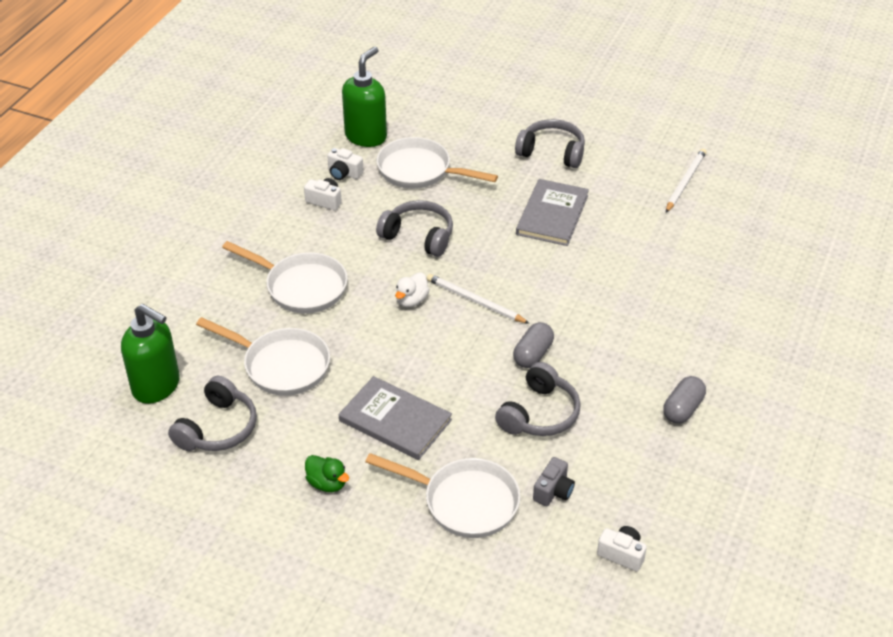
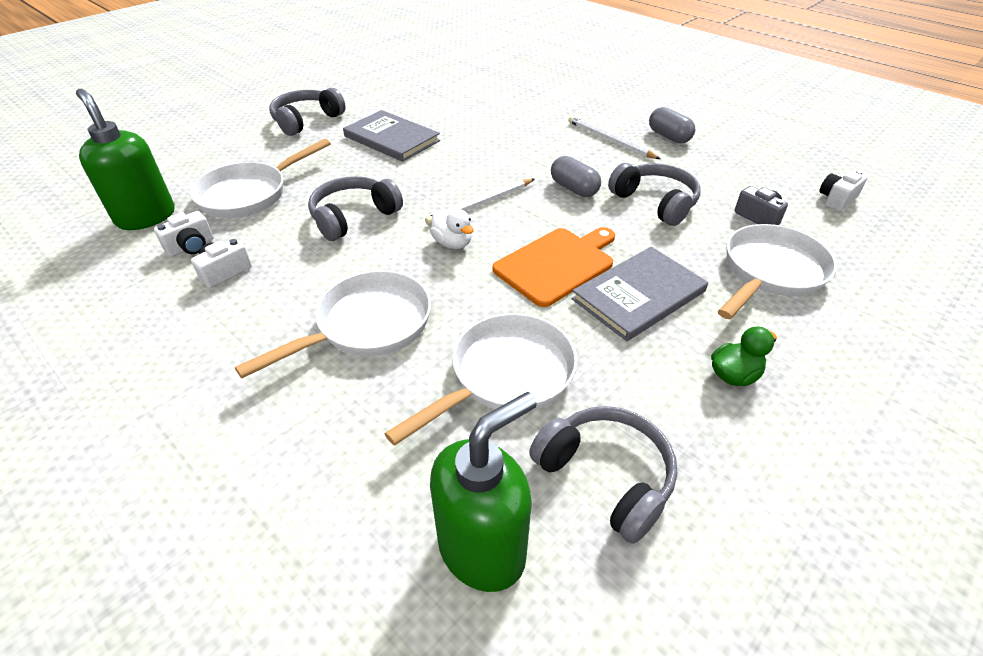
camera: 70 degrees left, 0 degrees up
(412, 366) = (557, 264): none -> orange cutting board
(685, 182) = (406, 78): white pencil -> white pencil (610, 140)

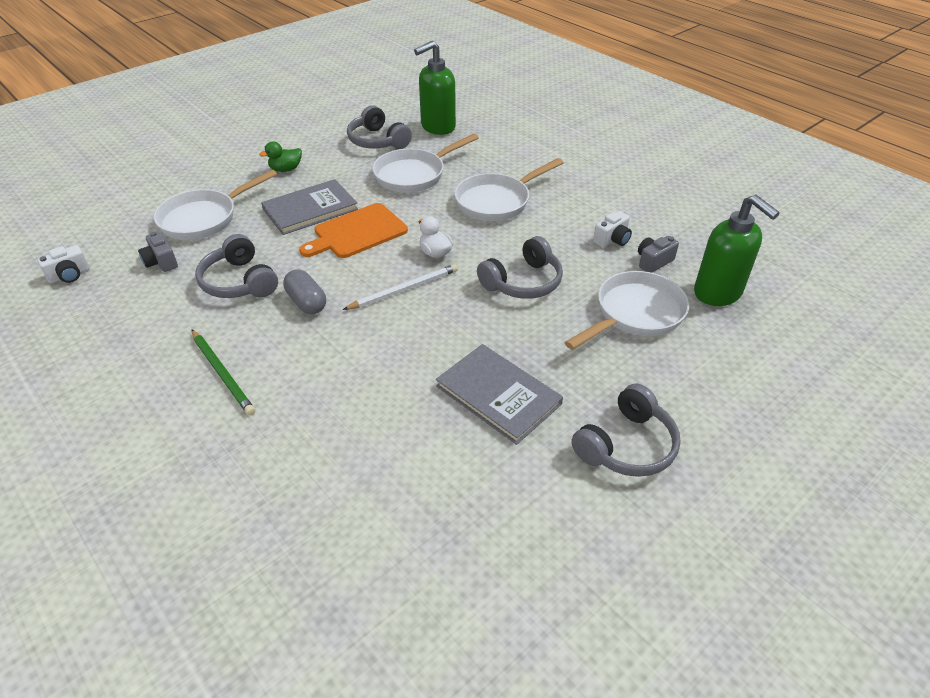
camera: 175 degrees left, 0 degrees up
(191, 246) = (653, 262): white camera -> grey camera
(610, 140) = (222, 373): white pencil -> green pencil
(669, 137) = (144, 375): grey capsule -> none

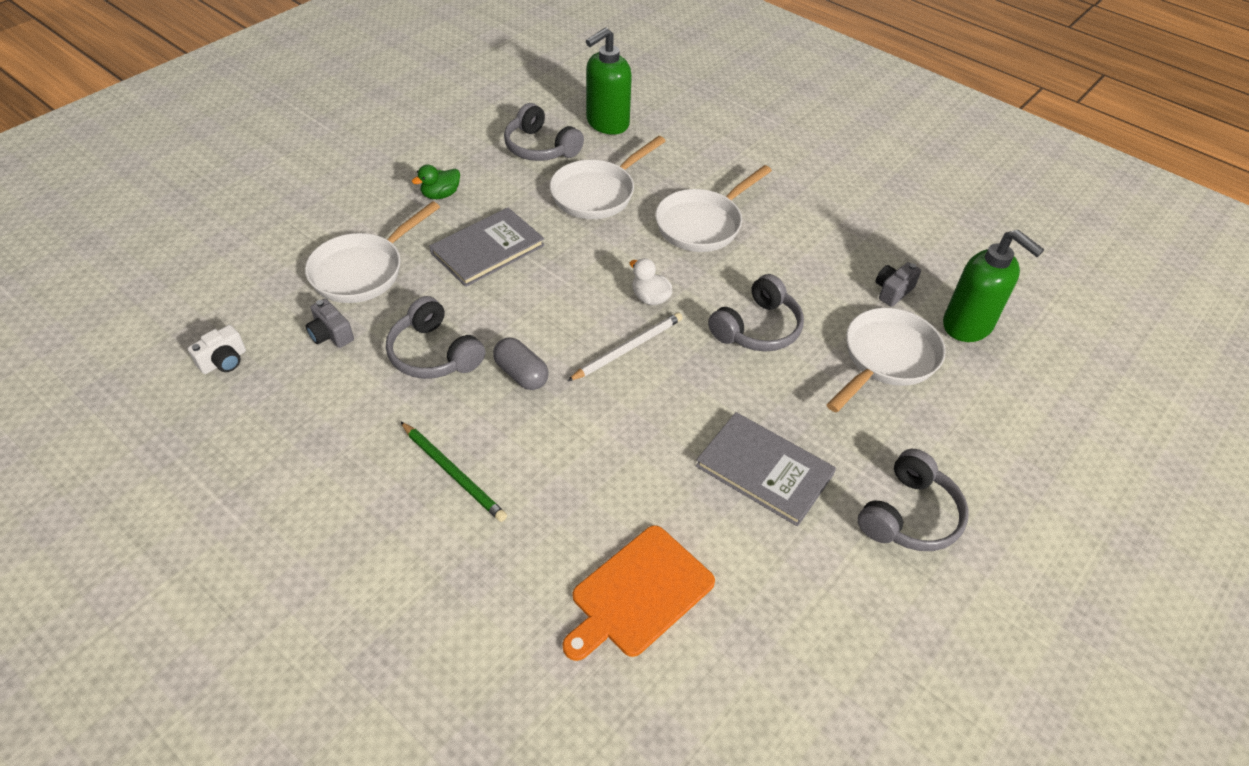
camera: 10 degrees left, 5 degrees up
(357, 232) = (552, 277): orange cutting board -> orange cutting board (638, 593)
(612, 240) = (842, 266): white camera -> none

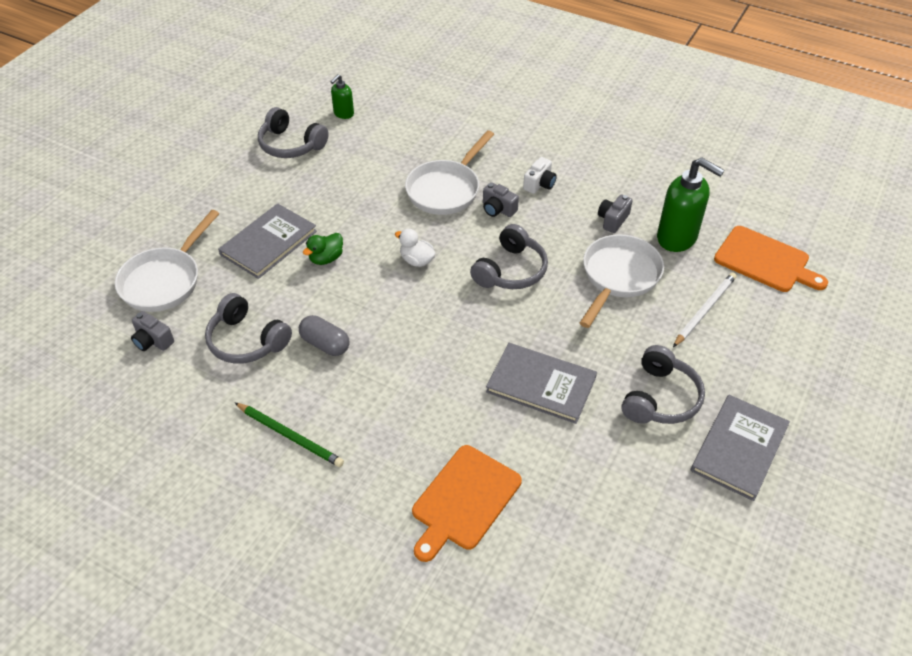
camera: 10 degrees left, 0 degrees up
(224, 361) = (65, 381): white camera -> white camera (539, 184)
(440, 195) = (214, 202): green duck -> green duck (326, 258)
(597, 193) = (350, 177): white pan -> none
(607, 123) = (343, 114): green soap dispenser -> green soap dispenser, size x0.52
(628, 348) = (408, 306): white pencil -> white pencil (704, 310)
(758, 256) = (498, 209): none -> grey camera
(999, 599) = (739, 448): none -> grey book
(1073, 372) = (765, 261): none -> orange cutting board

